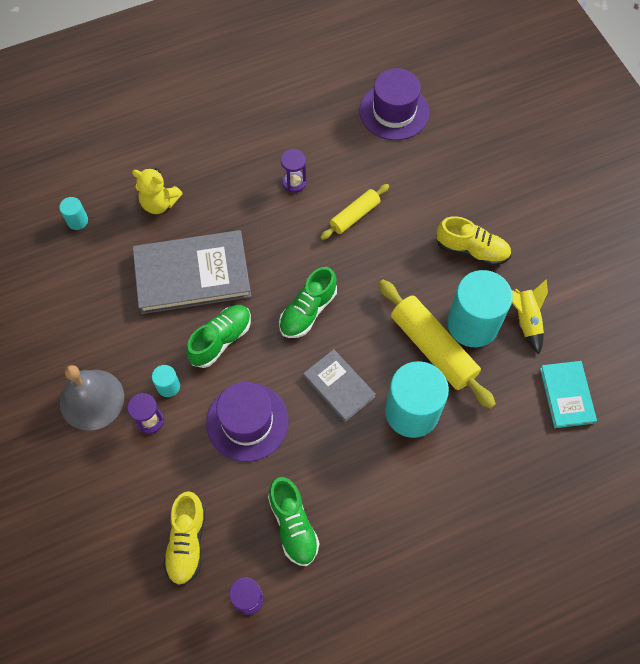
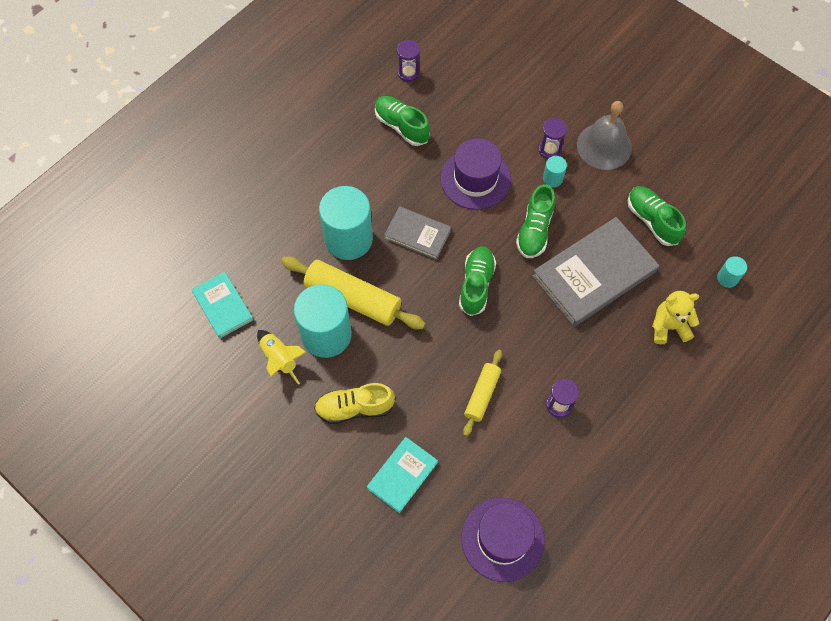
camera: 155 degrees right, 0 degrees up
(103, 300) = (652, 220): none -> green shoe
(187, 542) = (471, 87): yellow shoe -> none
(453, 183) = (402, 475): none -> turquoise book

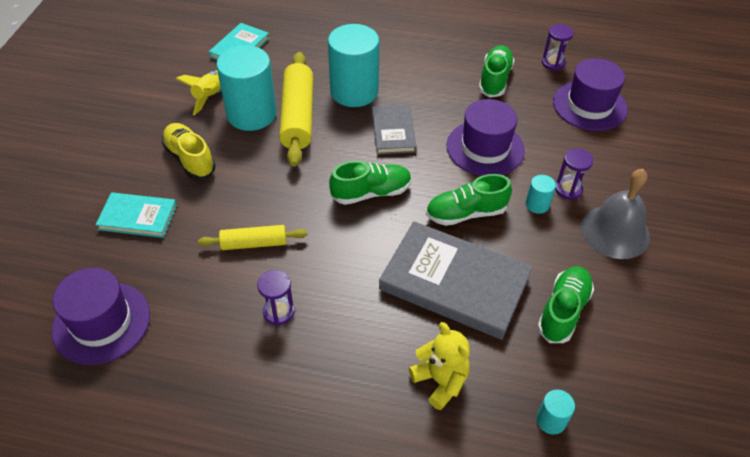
camera: 60 degrees right, 15 degrees down
(473, 80) = (589, 105): none -> purple hat

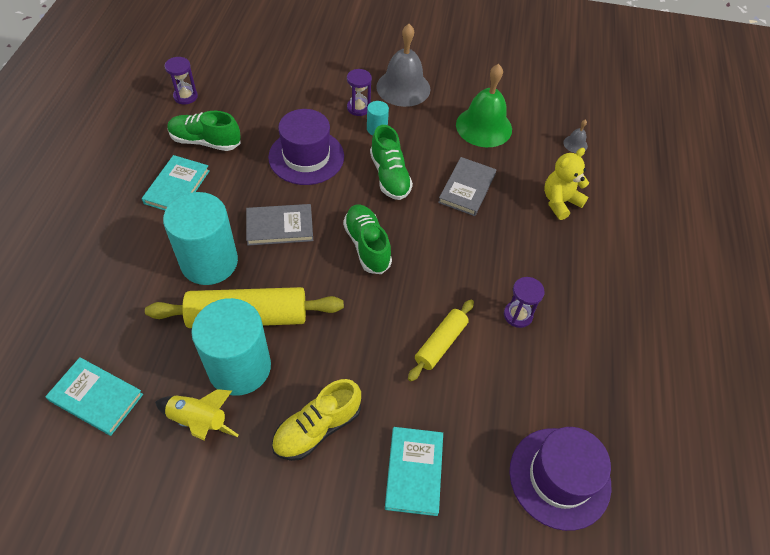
camera: 95 degrees left, 5 degrees up
(254, 243) = (440, 343): yellow rolling pin -> yellow rolling pin turned 45 degrees clockwise
(436, 67) = (177, 187): none -> turquoise book
(454, 283) = (467, 188): grey book -> grey book, size x0.55
(551, 420) = (575, 144): turquoise cylinder -> grey bell
(563, 311) = (484, 127): green shoe -> green bell
(589, 105) = (252, 80): purple hat -> none

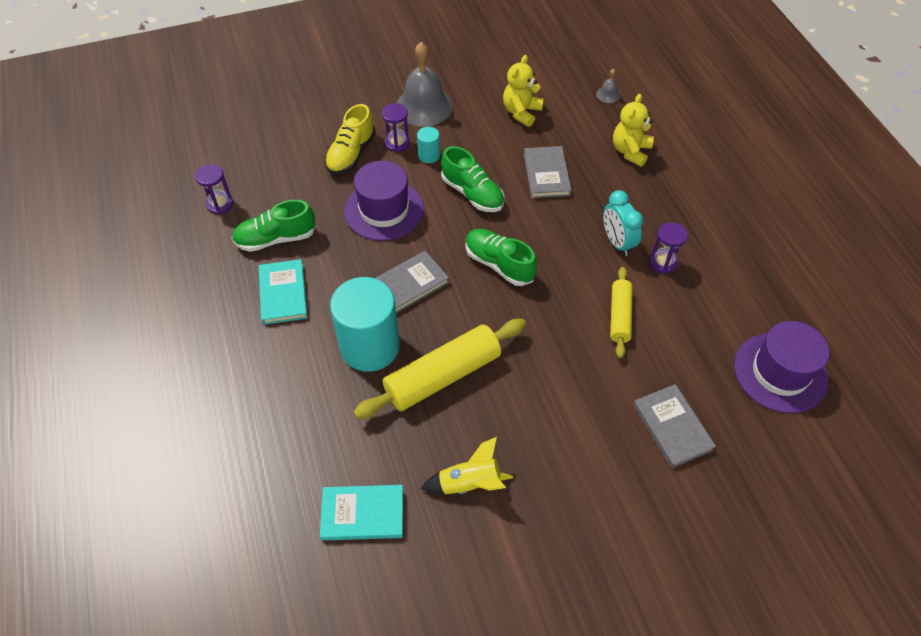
camera: 25 degrees left, 0 degrees up
(239, 367) = (469, 422): turquoise cylinder -> none
(317, 428) = (572, 435): yellow shoe -> yellow shoe (351, 154)
(414, 471) = (672, 427): turquoise book -> grey book
(484, 127) = (521, 112): green bell -> yellow teddy bear
(487, 277) = (617, 242): none -> turquoise clock

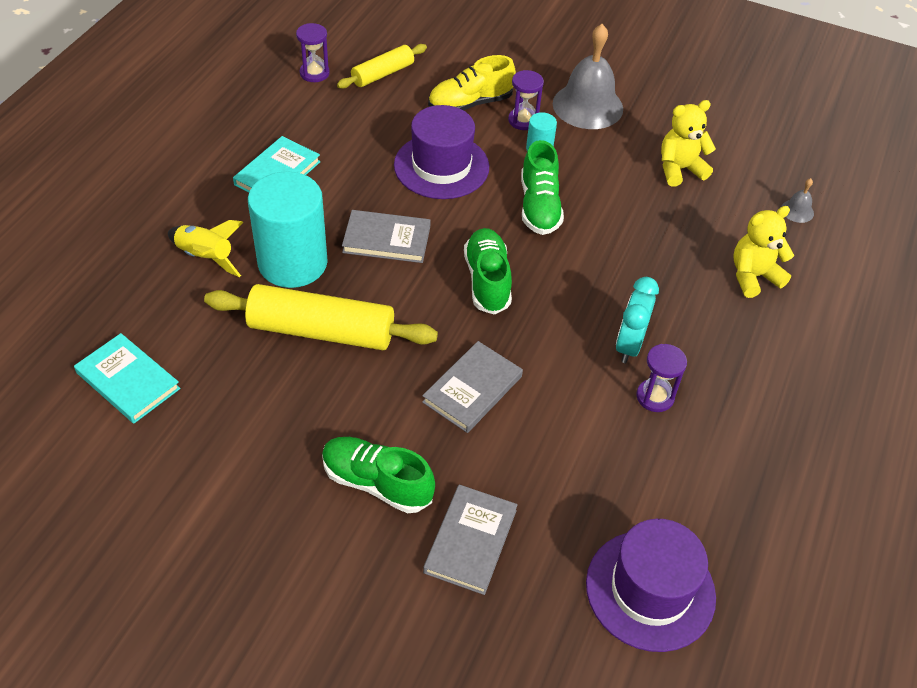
camera: 40 degrees right, 5 degrees down
(276, 239) = (324, 128): green shoe -> green shoe (377, 483)
(469, 483) = (235, 430): yellow rocket -> yellow rocket (205, 257)
(546, 174) = (634, 238): grey book -> grey book (472, 389)
(619, 316) = (546, 408): yellow rolling pin -> yellow rolling pin (383, 74)

